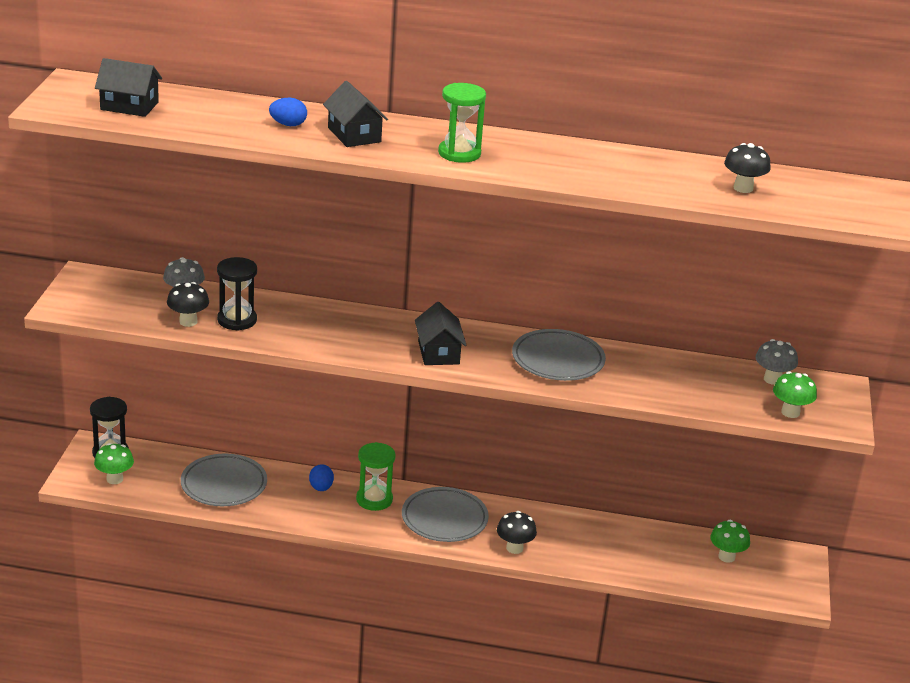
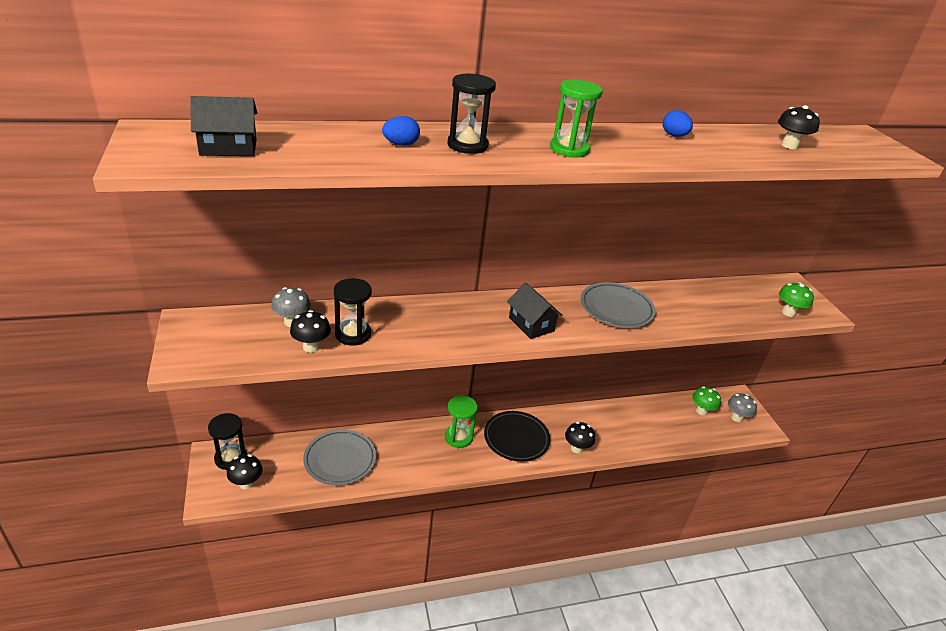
camera: 25 degrees left, 5 degrees up
(114, 479) = (246, 483): green mushroom -> black mushroom
(321, 488) = (415, 439): blue egg -> blue egg (674, 136)
(354, 135) = (467, 145): black house -> black hourglass
(444, 519) = (516, 439): grey plate -> black plate
(772, 379) = (753, 289): grey mushroom -> grey mushroom (736, 417)

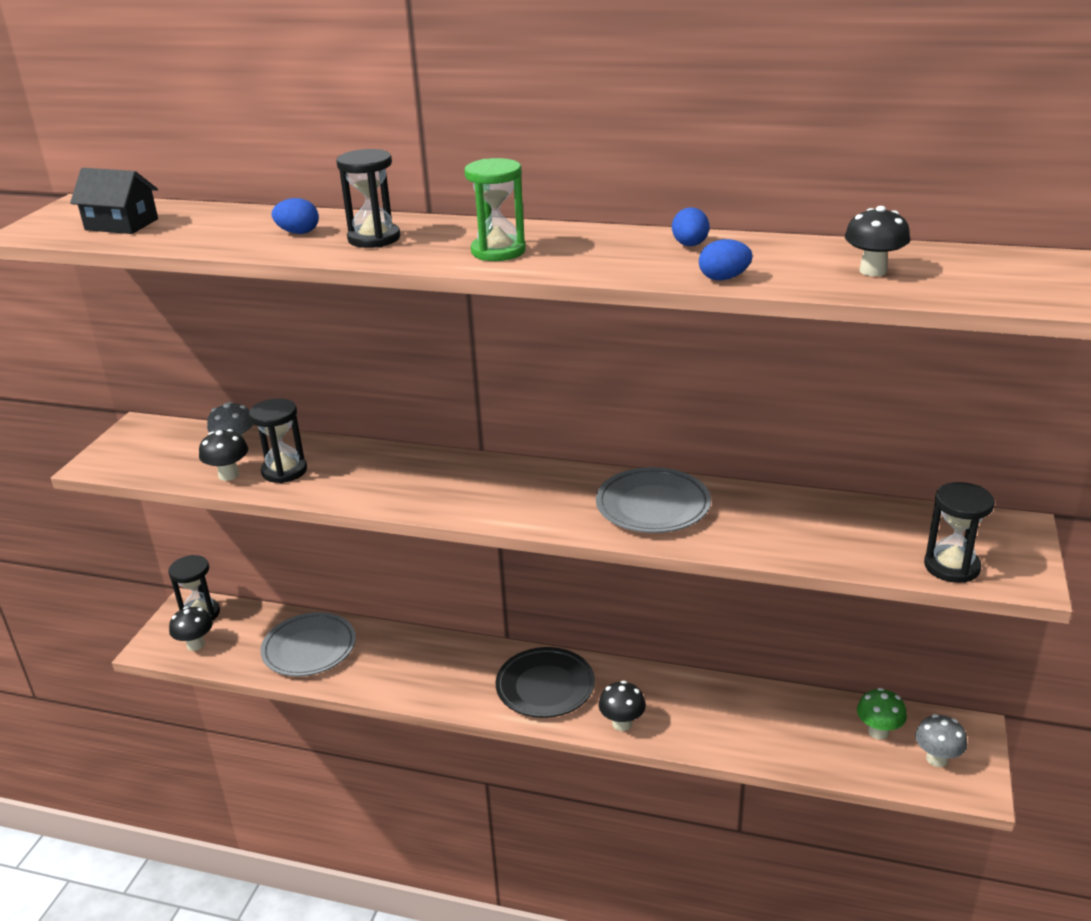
camera: 35 degrees right, 5 degrees down
(458, 437) = (470, 663): green hourglass -> none
(531, 324) = (508, 501): black house -> none
(727, 158) = (724, 278): none -> blue egg
(788, 312) = (951, 566): green mushroom -> black hourglass

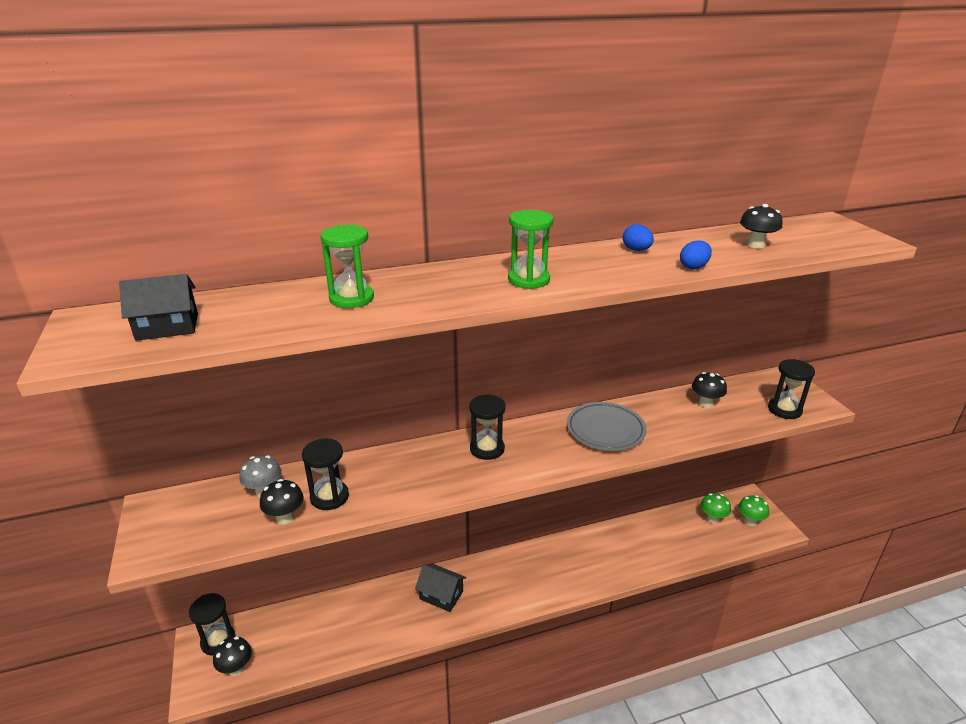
camera: 35 degrees left, 0 degrees up
(298, 233) = (351, 298): blue egg -> green hourglass
(309, 649) = (336, 627): grey plate -> none
(374, 238) = (422, 290): black hourglass -> black hourglass (487, 449)
(438, 666) = (441, 595): none -> black house
(545, 687) = (522, 577): black plate -> none
(622, 723) = (586, 579): black mushroom -> black mushroom (705, 403)
(937, 759) = (750, 521): grey mushroom -> green mushroom

